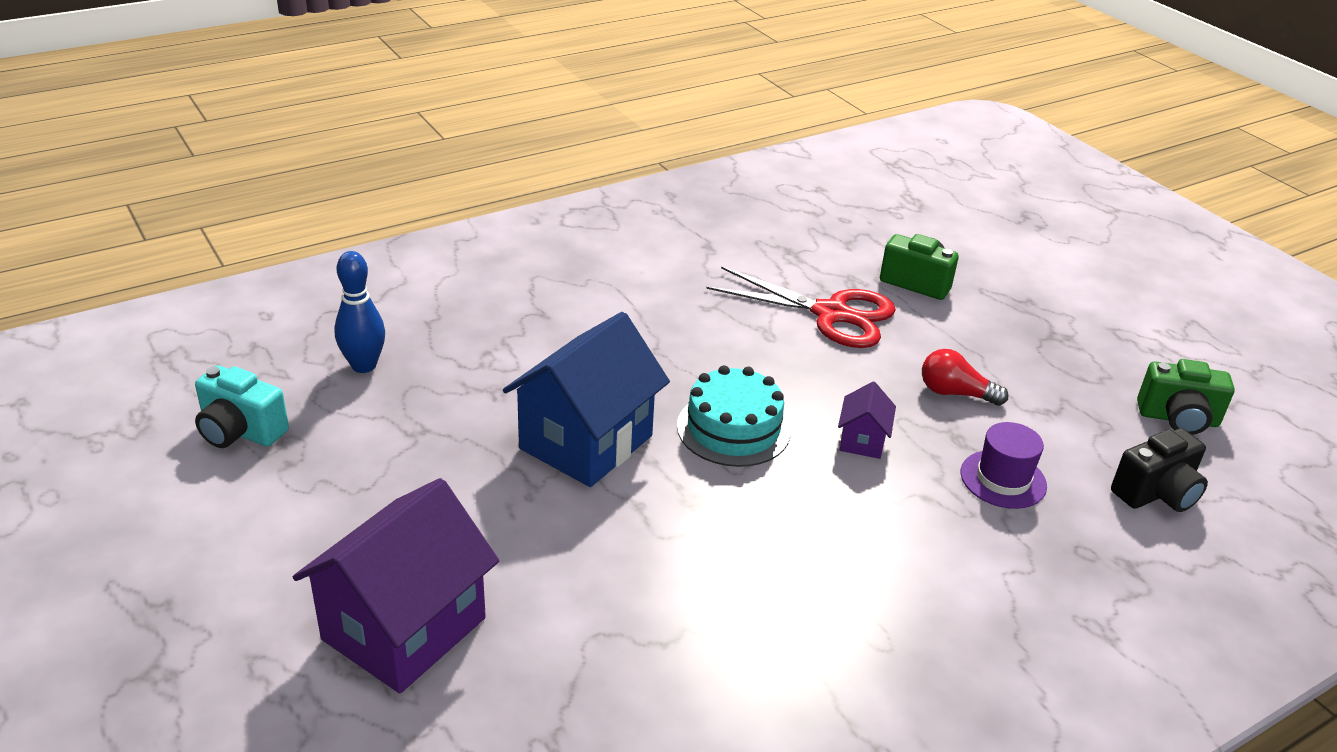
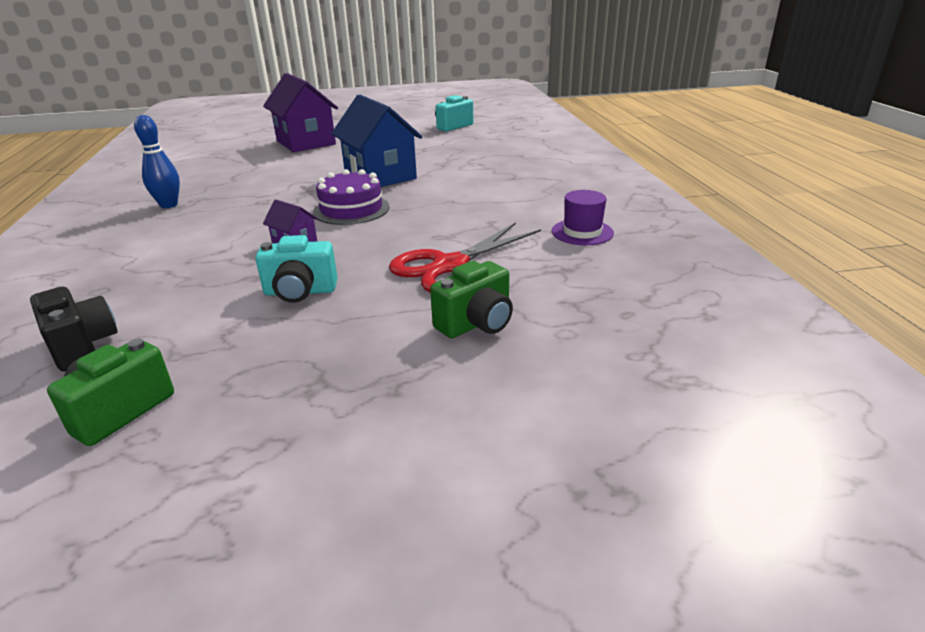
camera: 115 degrees right, 5 degrees down
(364, 366) = (487, 143): blue bowling pin -> blue bowling pin (169, 205)
(733, 428) = (351, 209): turquoise cake -> purple cake
(955, 393) = (300, 292): red light bulb -> turquoise camera
(1003, 479) = (196, 282): purple hat -> purple hat (582, 232)
(1156, 493) = (82, 346): black camera -> black camera turned 150 degrees clockwise

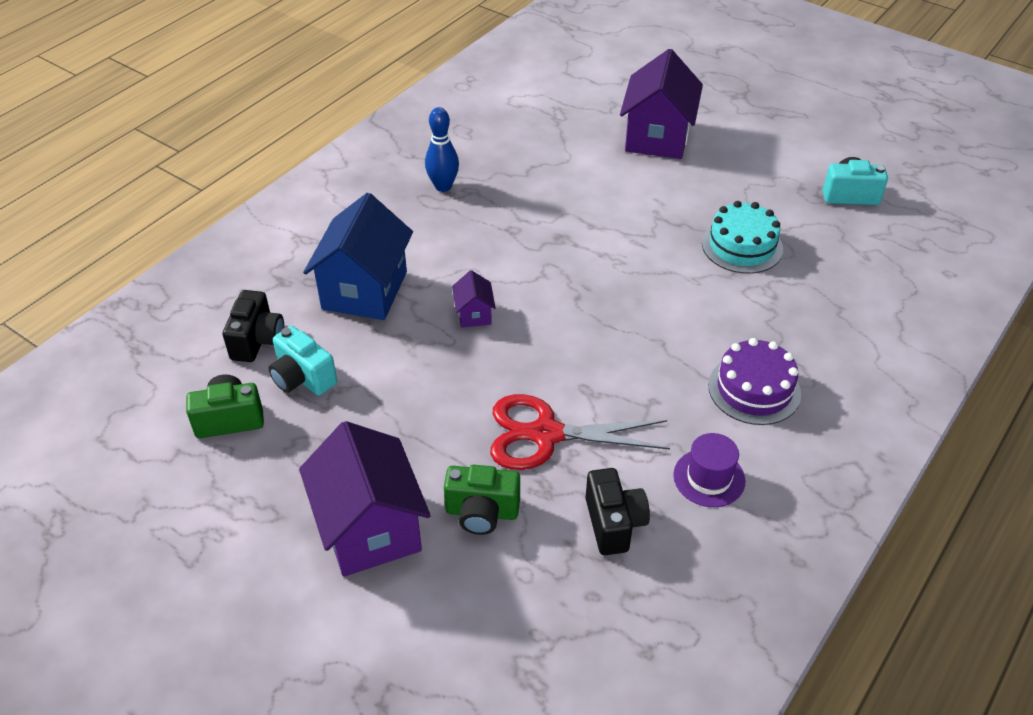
camera: 45 degrees right, 15 degrees up
(300, 292) = (416, 381): turquoise camera -> turquoise camera (303, 378)
(351, 209) = (566, 294): purple cake -> purple cake (754, 389)
(380, 176) = (651, 253): blue house -> blue house (364, 290)
(399, 388) = (370, 528): none -> purple house
(429, 156) = (742, 246): none -> turquoise cake
(571, 277) = (614, 523): none -> black camera

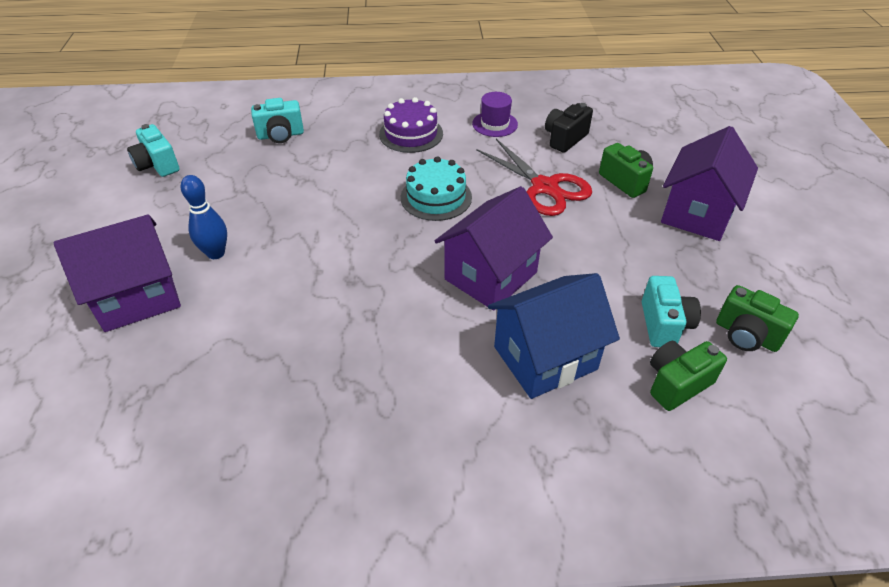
camera: 130 degrees left, 0 degrees up
(257, 340) = (676, 384): black camera -> green camera
(443, 186) = (352, 407): blue bowling pin -> blue bowling pin (216, 253)
(474, 314) = (490, 276): purple house -> purple house, size x2.21
(742, 246) = (271, 188): turquoise cake -> turquoise cake (436, 197)
(841, 289) = (280, 135): none -> turquoise camera

